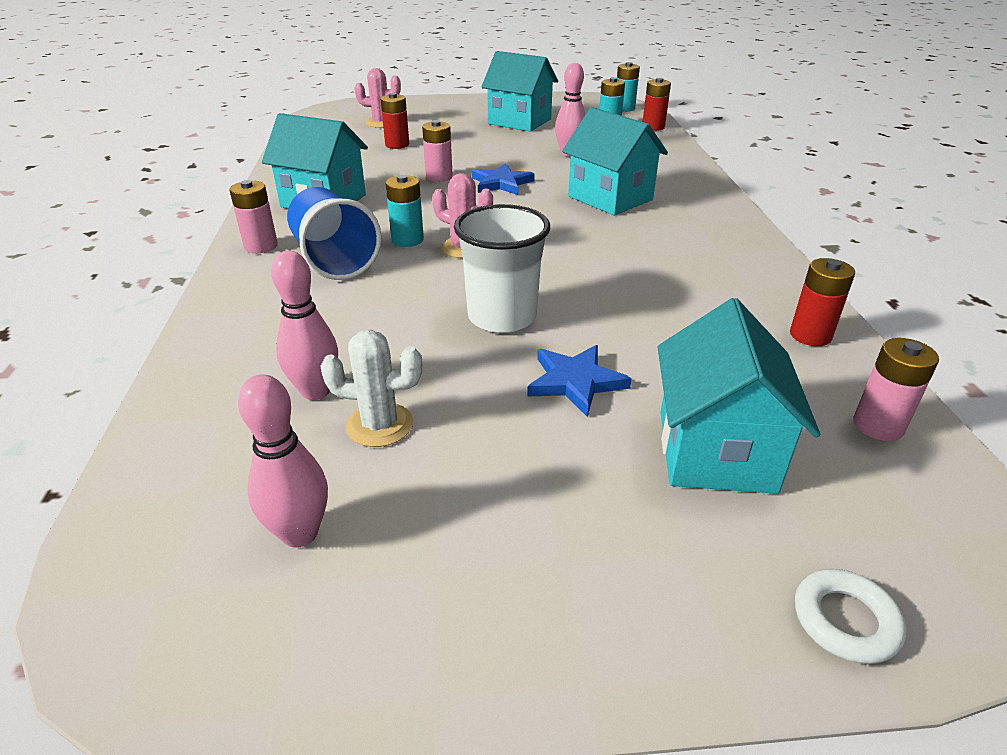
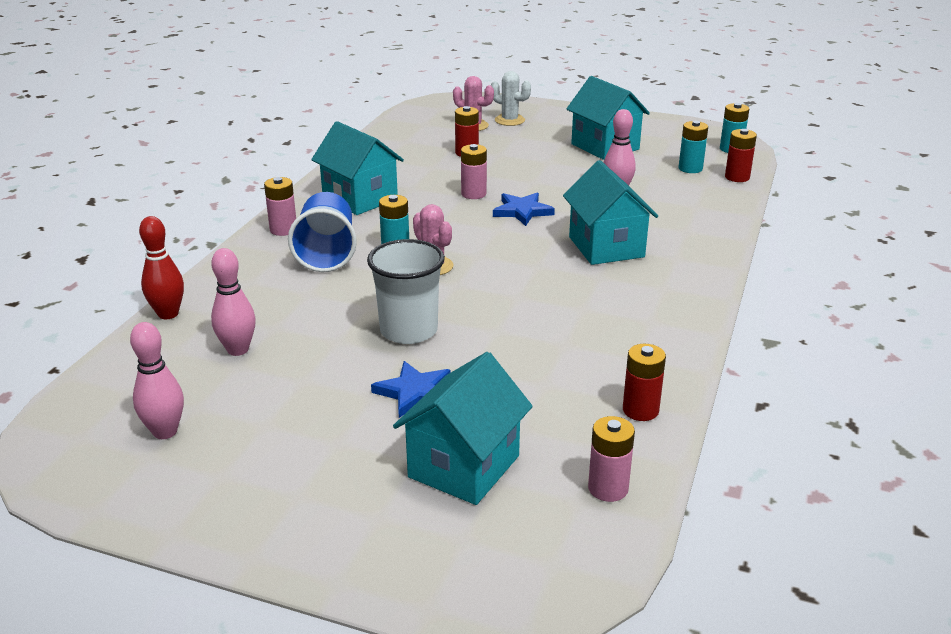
camera: 25 degrees right, 5 degrees down
(183, 372) = (168, 314): none -> red bowling pin
(379, 425) = (259, 383): white cactus -> white cactus (509, 120)
(845, 620) = (433, 583): white ring -> none

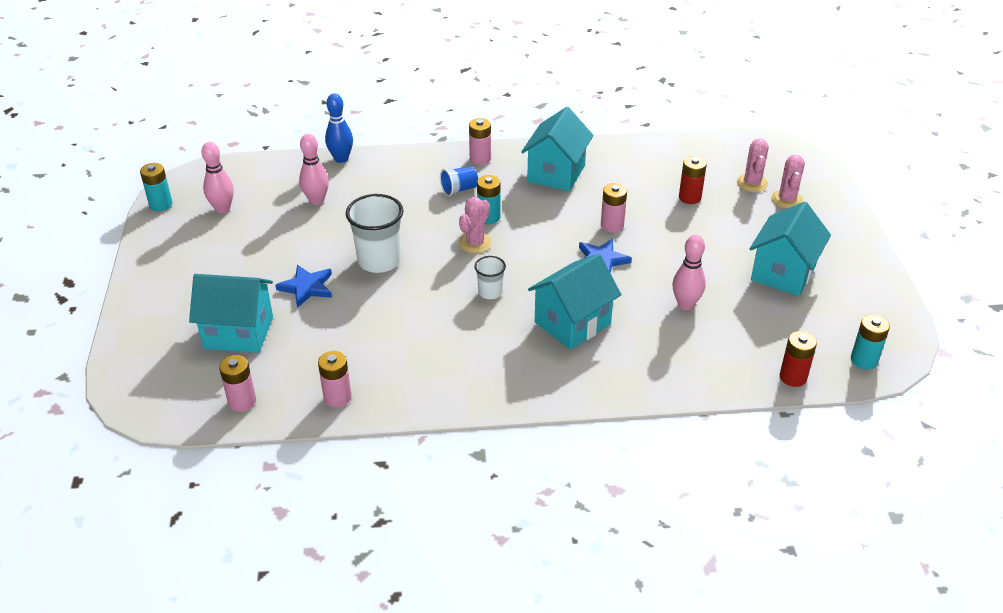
camera: 65 degrees right, 10 degrees up
(168, 314) = (341, 159): red bowling pin -> blue bowling pin
(326, 254) = (459, 189): blue cup -> blue cup, size x0.54
(509, 120) = (787, 200): white cactus -> pink cactus
(524, 277) = (490, 292): none -> white cup
(640, 410) = (337, 397): red battery -> pink battery
(690, 168) = (784, 340): turquoise battery -> turquoise battery (161, 204)

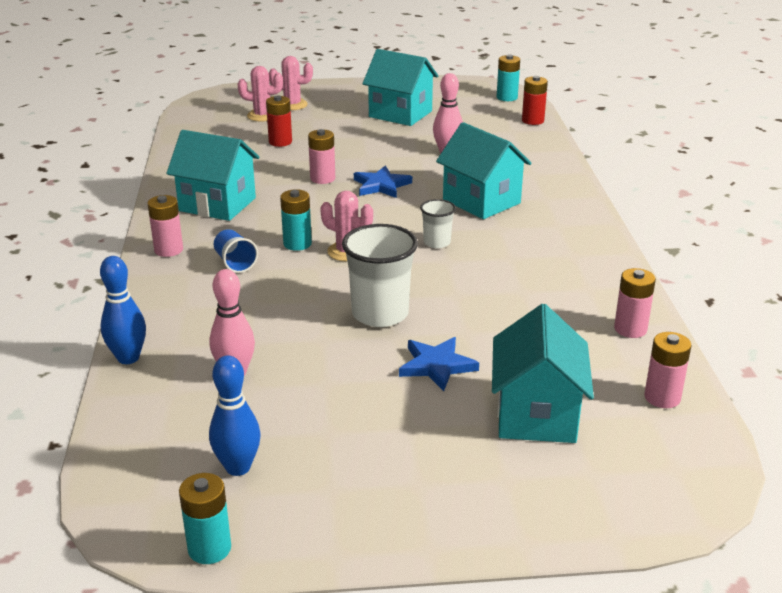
camera: 90 degrees left, 10 degrees down
(222, 209) = (238, 467): pink bowling pin -> blue bowling pin

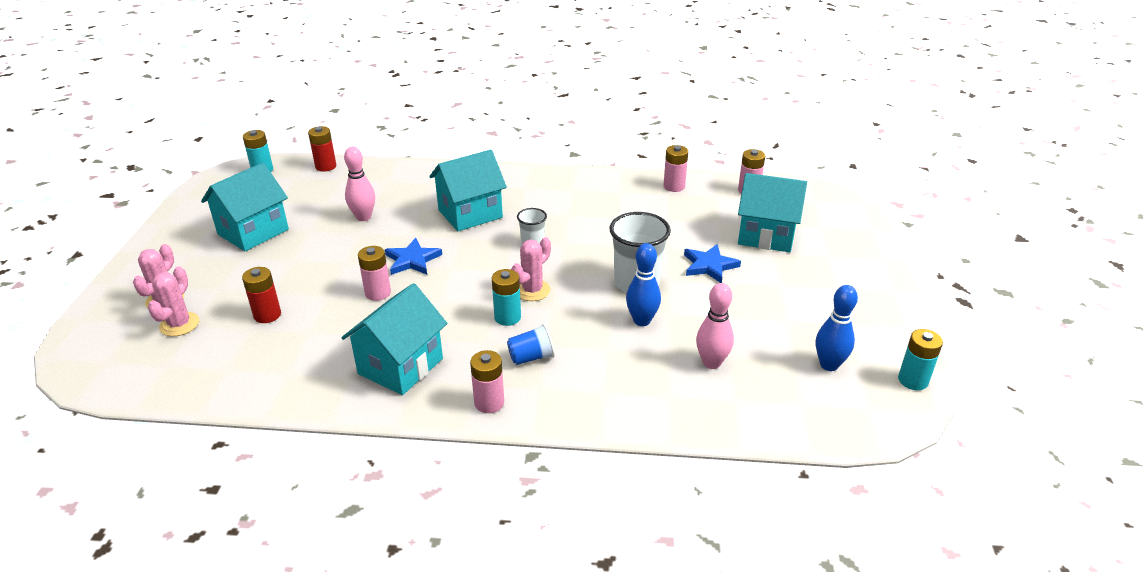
camera: 80 degrees left, 5 degrees up
(128, 358) = (684, 427): blue bowling pin -> blue bowling pin (642, 321)

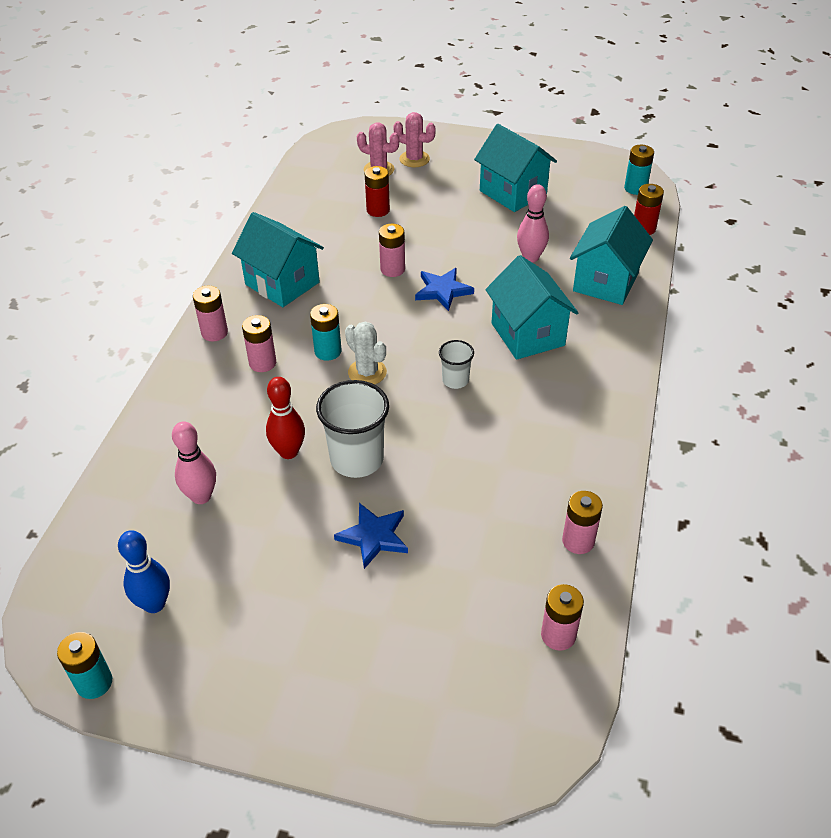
camera: 100 degrees right, 10 degrees up
(531, 357) = (262, 363): blue cup -> pink battery
(532, 290) = (367, 372): pink cactus -> white cactus
(642, 321) = (288, 452): blue bowling pin -> red bowling pin
(766, 235) = (430, 621): turquoise house -> turquoise house (605, 282)

